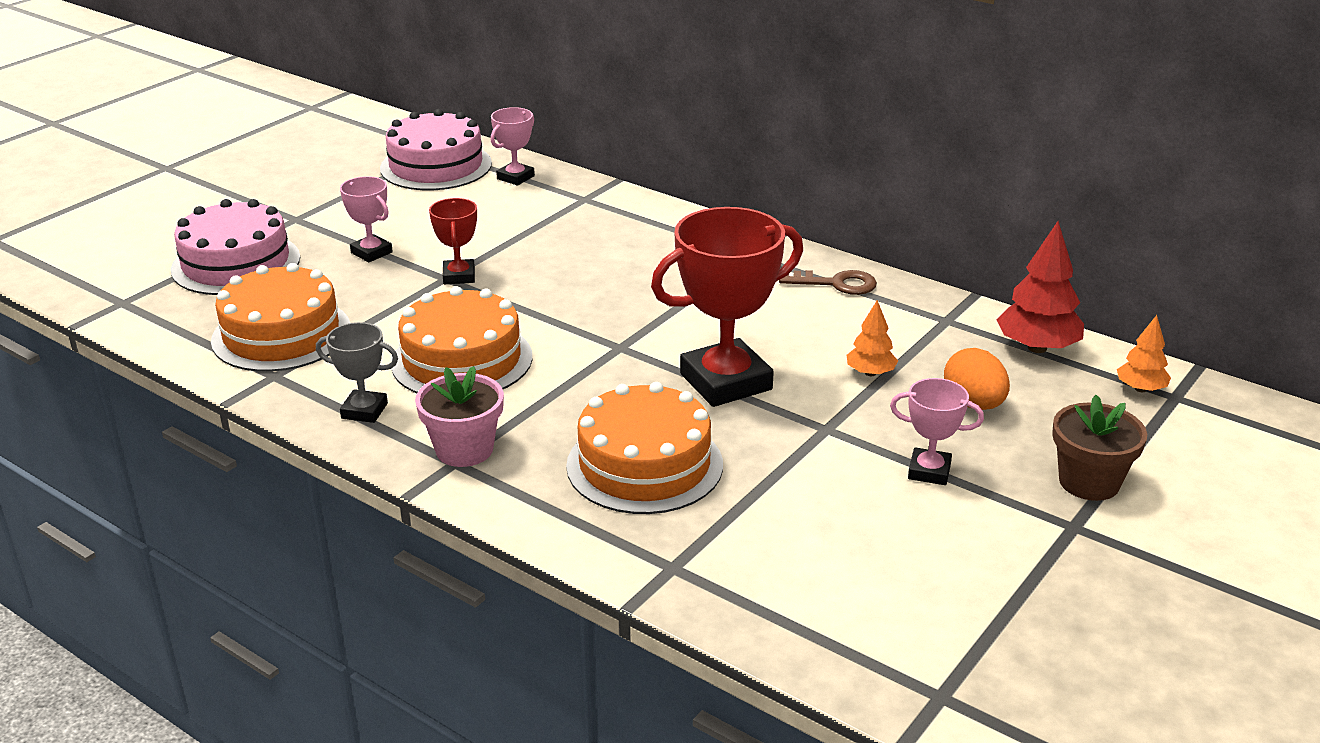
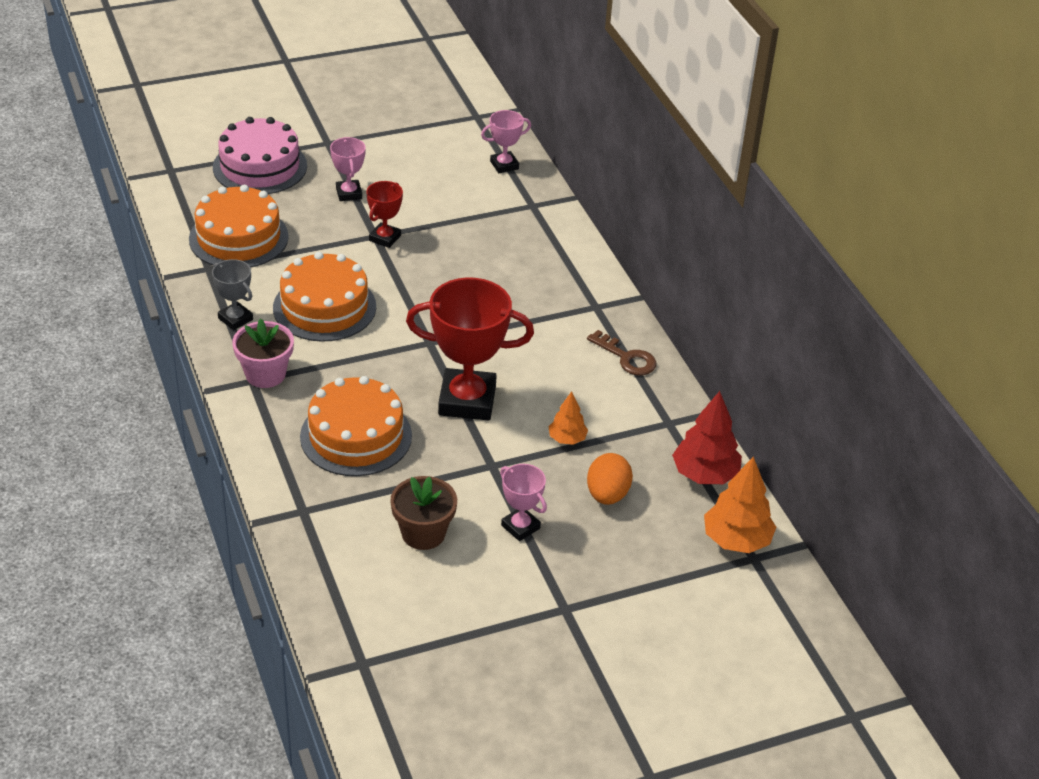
camera: 30 degrees right, 10 degrees up
(436, 166) = (460, 131): pink cake -> none
(1089, 482) = (612, 586): brown flower pot -> brown flower pot (423, 533)
(1140, 389) = (736, 540): orange tree -> orange tree, size x1.72

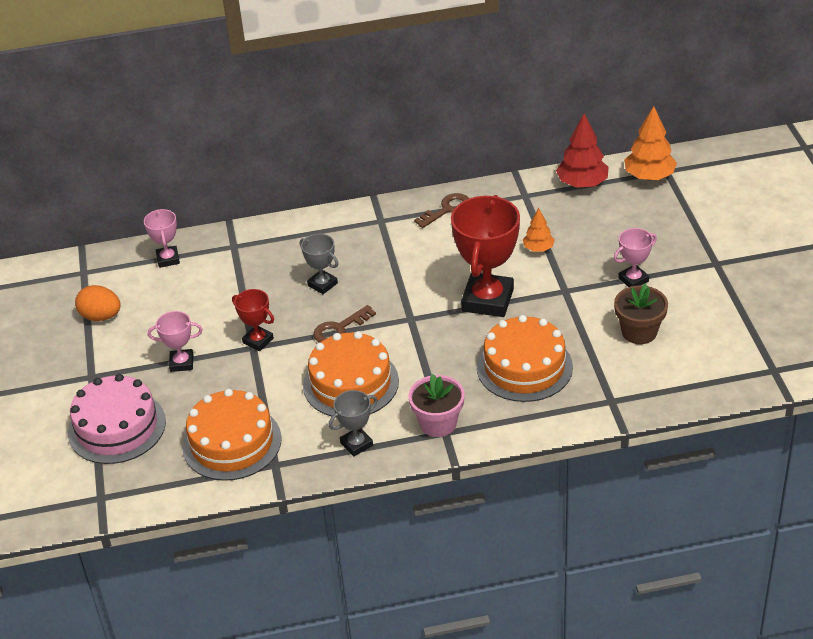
camera: 75 degrees left, 0 degrees up
(407, 292) = (339, 329): none -> brown key
(478, 273) = (322, 284): none -> grey trophy
(607, 495) = (601, 233): orange egg -> orange egg (101, 316)

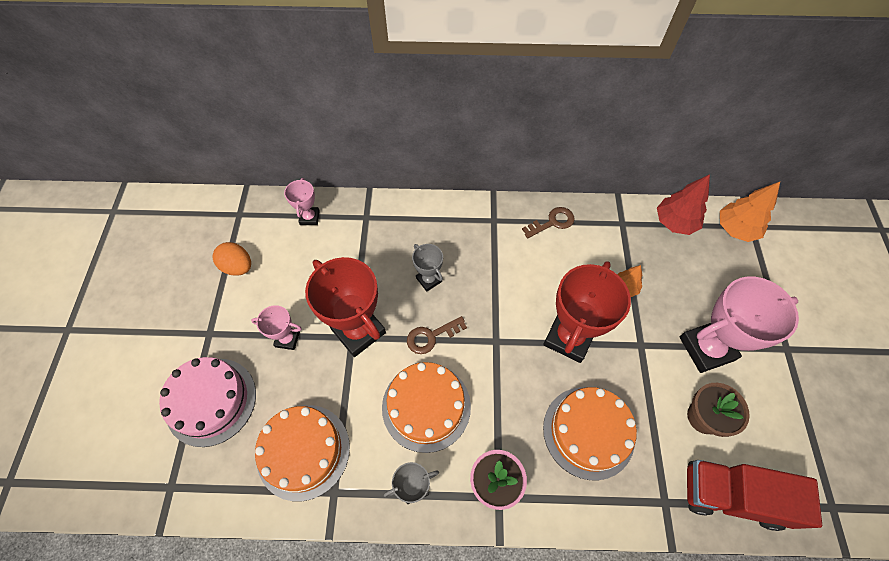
camera: 10 degrees right, 20 degrees up
(258, 341) = (358, 331): red trophy -> red trophy, size x1.98
(633, 279) = (706, 348): pink trophy -> pink trophy, size x1.98
(675, 382) = (731, 496): none -> red truck

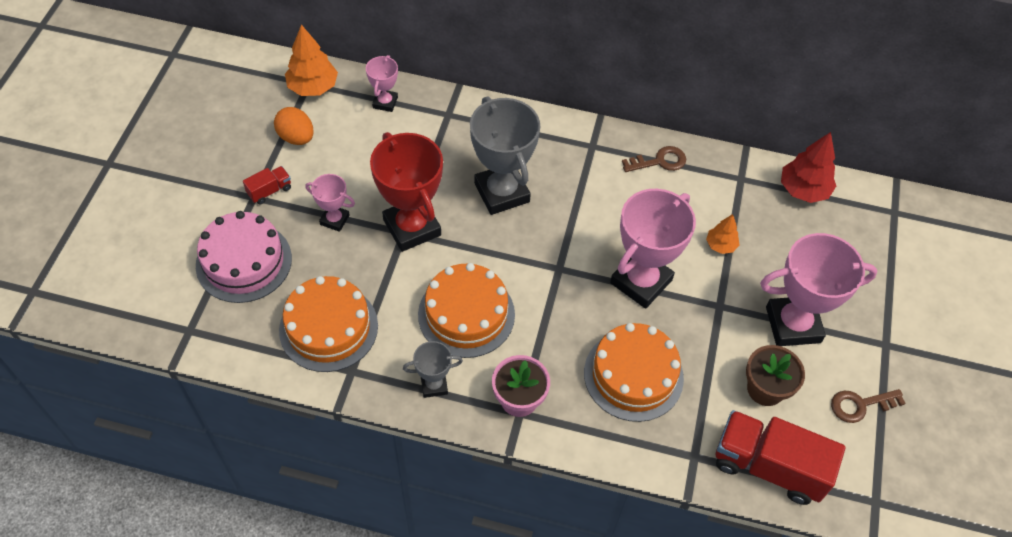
camera: 10 degrees right, 5 degrees down
(223, 324) = (269, 191): none -> red truck
(429, 280) = (501, 192): grey trophy -> grey trophy, size x1.98
(431, 336) = (489, 249): brown key -> brown key (860, 405)
(569, 337) = (641, 281): red trophy -> pink trophy
(735, 229) = (874, 211): orange tree -> orange tree (313, 87)

